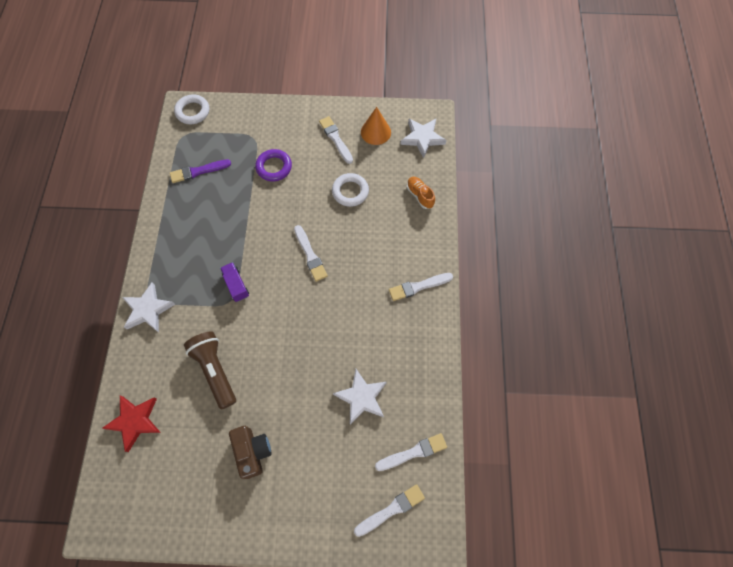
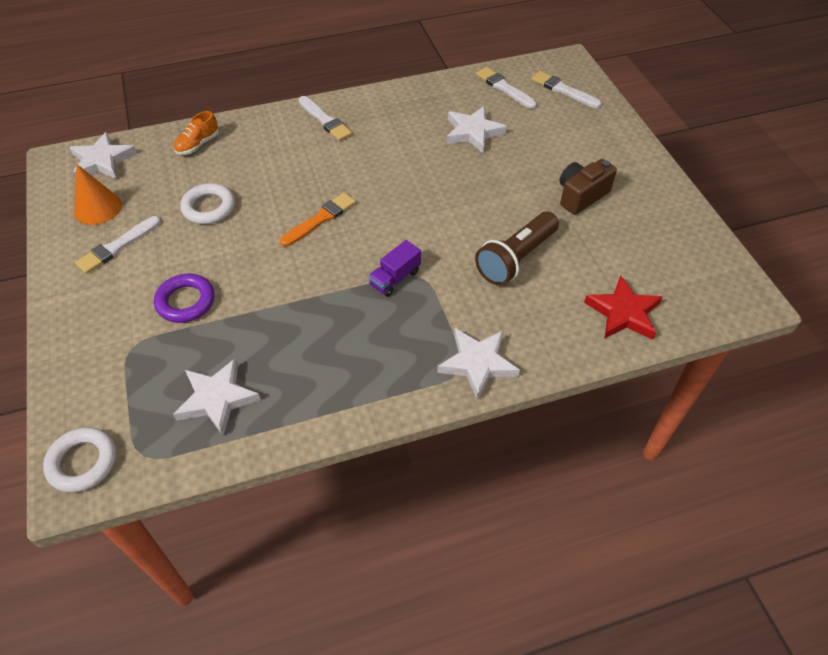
camera: 110 degrees left, 15 degrees down
(198, 171) = (217, 399): purple brush -> white star
(310, 255) = (320, 219): white brush -> orange brush

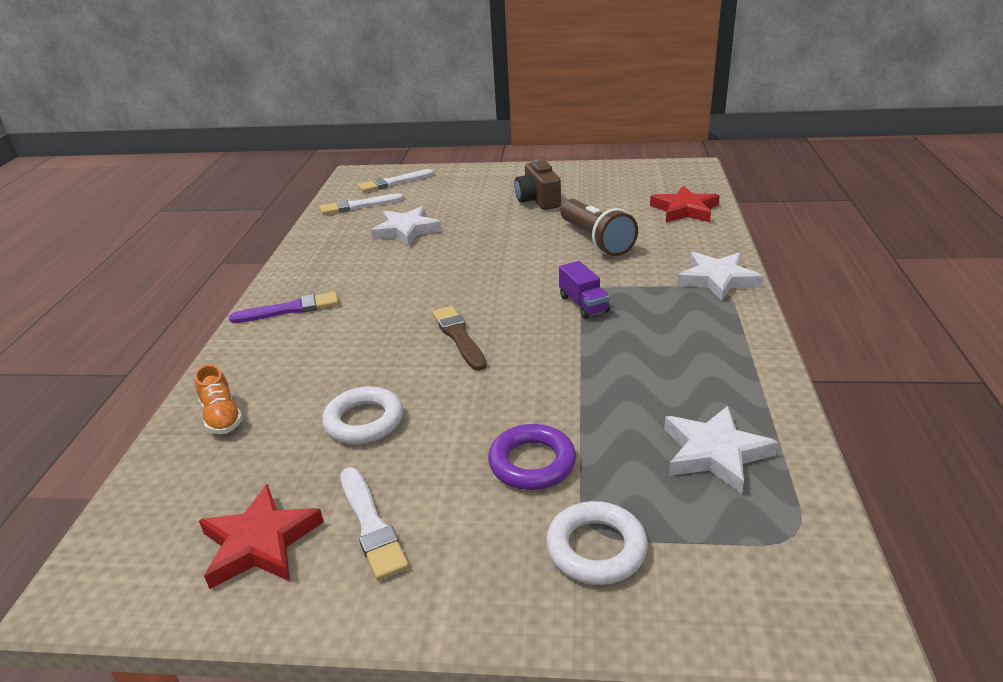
camera: 65 degrees left, 20 degrees down
(82, 462) = (799, 603): white ring -> white ring (596, 548)
(98, 208) = (260, 542): orange cone -> red star
(102, 161) = (147, 527): white star -> none
(320, 219) = (459, 336): orange brush -> brown brush
(325, 120) = (290, 309): white brush -> purple brush

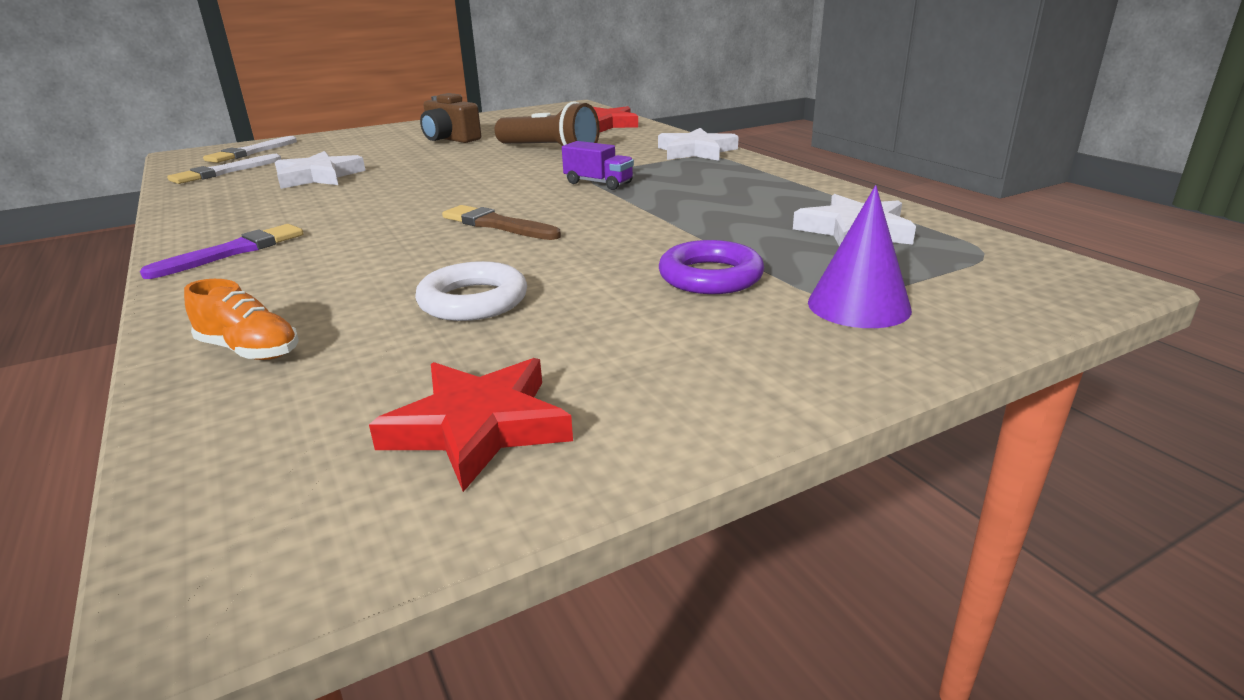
camera: 35 degrees left, 5 degrees down
(371, 525) = (608, 365): white brush -> none
(596, 548) = (858, 305): white ring -> purple cone

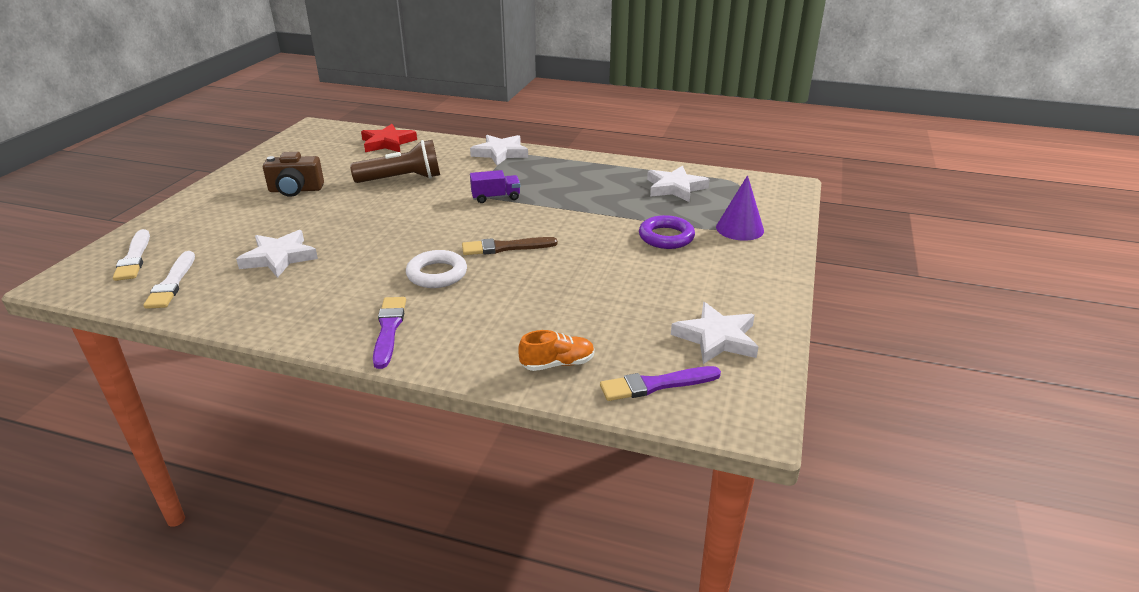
camera: 45 degrees left, 5 degrees up
(261, 438) = (656, 385): none -> purple brush
(473, 301) = (597, 293): white ring -> white ring (437, 274)
(478, 427) = (716, 338): red star -> white star

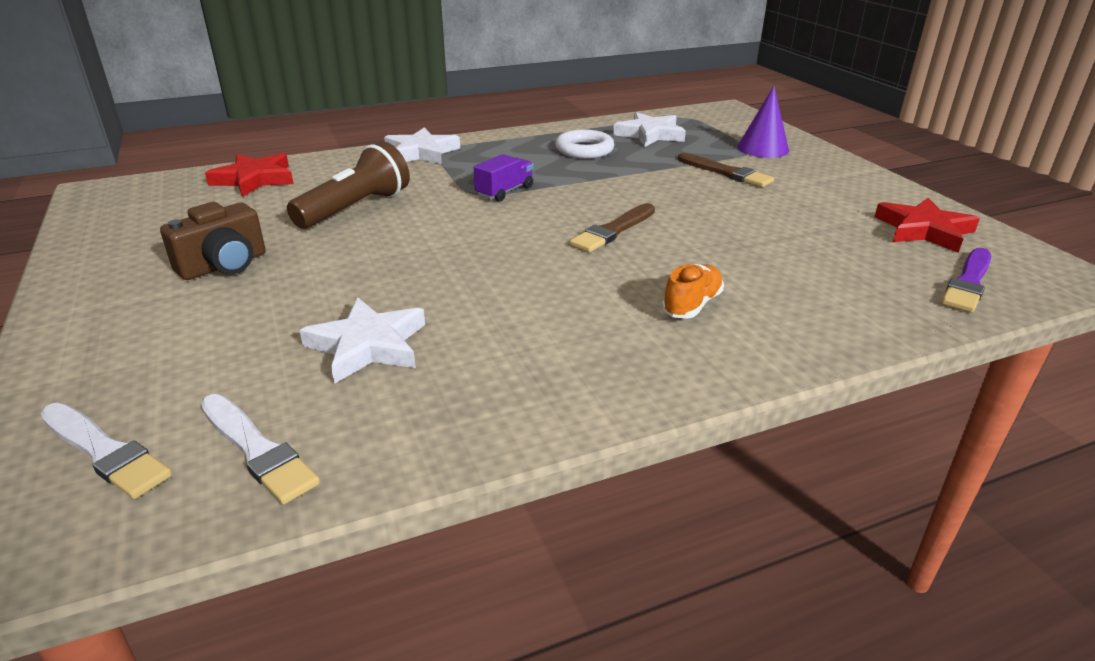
camera: 40 degrees left, 0 degrees up
(389, 329) = (670, 354): purple brush -> none
(437, 274) = (600, 281): white ring -> white ring (584, 150)
(557, 364) = (874, 305): orange shoe -> orange shoe (691, 305)
(666, 237) = (726, 172): purple ring -> brown brush
(716, 338) = (923, 230): white star -> red star

